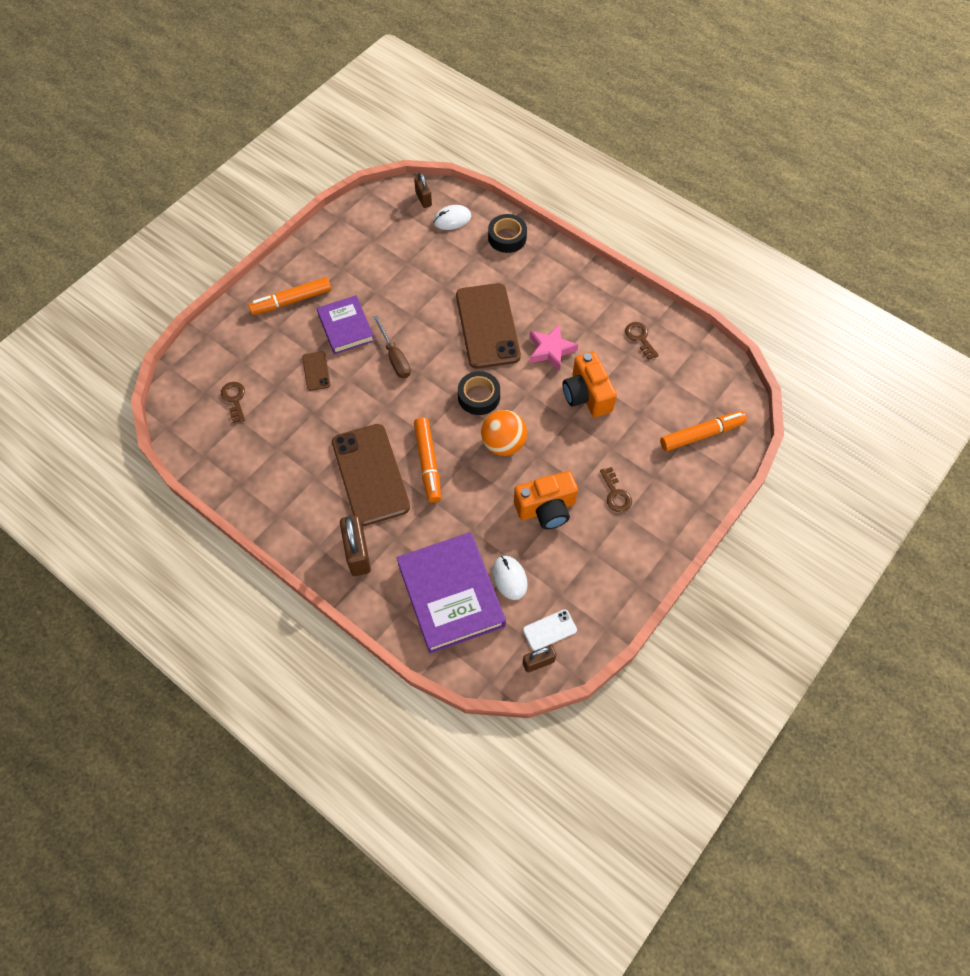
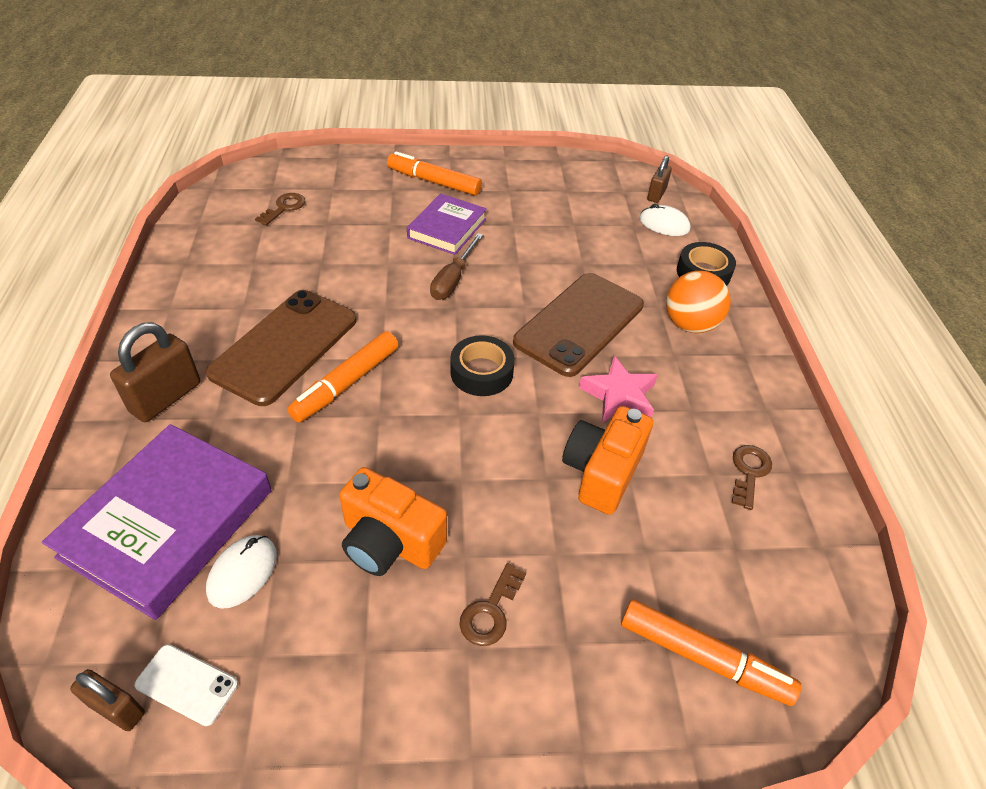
camera: 45 degrees right, 15 degrees down
(316, 371) = (373, 238): brown phone -> none
(503, 444) = (442, 434): orange ball -> orange ball (690, 324)

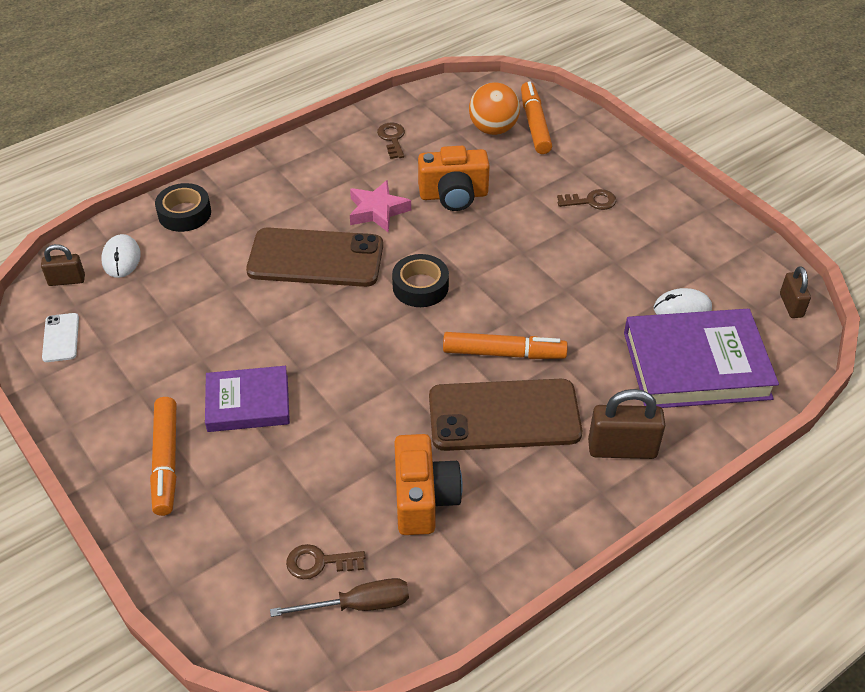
camera: 120 degrees left, 0 degrees up
(187, 684) = (752, 288): white phone -> white phone (61, 338)
(390, 542) = (596, 259): orange camera -> orange camera (423, 498)
(453, 279) = (325, 358): brown screwdriver -> brown screwdriver (358, 605)
(690, 324) = (264, 201): orange ball -> orange ball (493, 129)
(749, 472) = (392, 139): brown key -> brown key turned 90 degrees clockwise

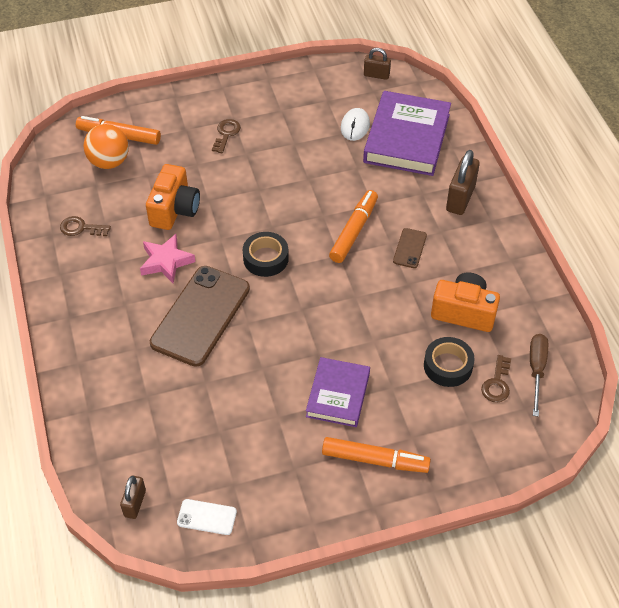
camera: 70 degrees left, 5 degrees up
(121, 258) = (128, 455): white mouse -> none
(184, 213) = (93, 397): black tape -> black tape (448, 366)
(504, 415) = (409, 248): brown phone -> brown phone, size x0.44

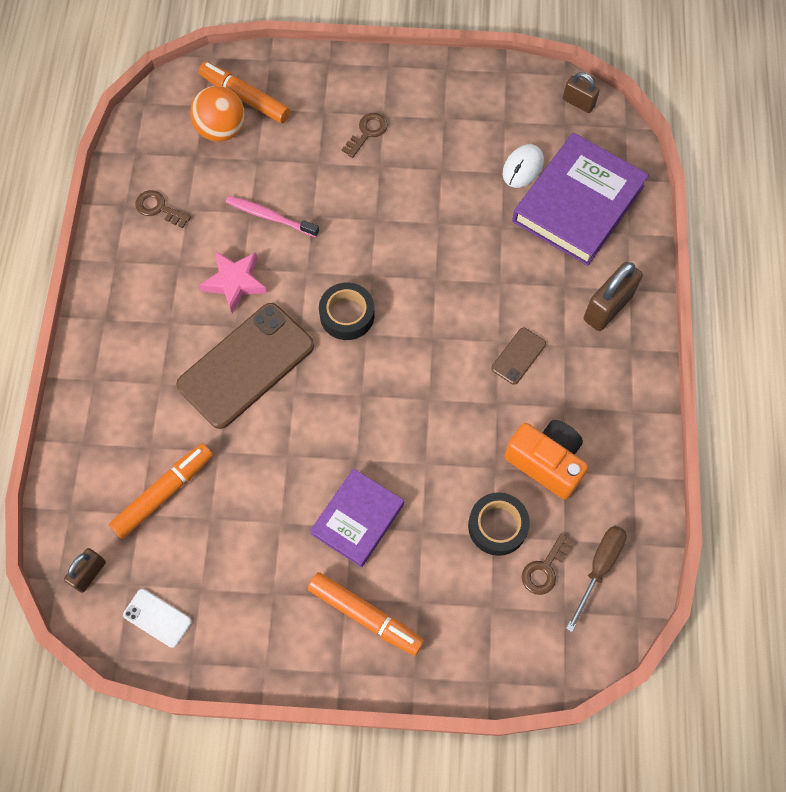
camera: 20 degrees right, 15 degrees up
(174, 209) = (270, 217): orange camera -> pink toothbrush
(354, 231) = (462, 311): orange marker -> orange marker (164, 493)

